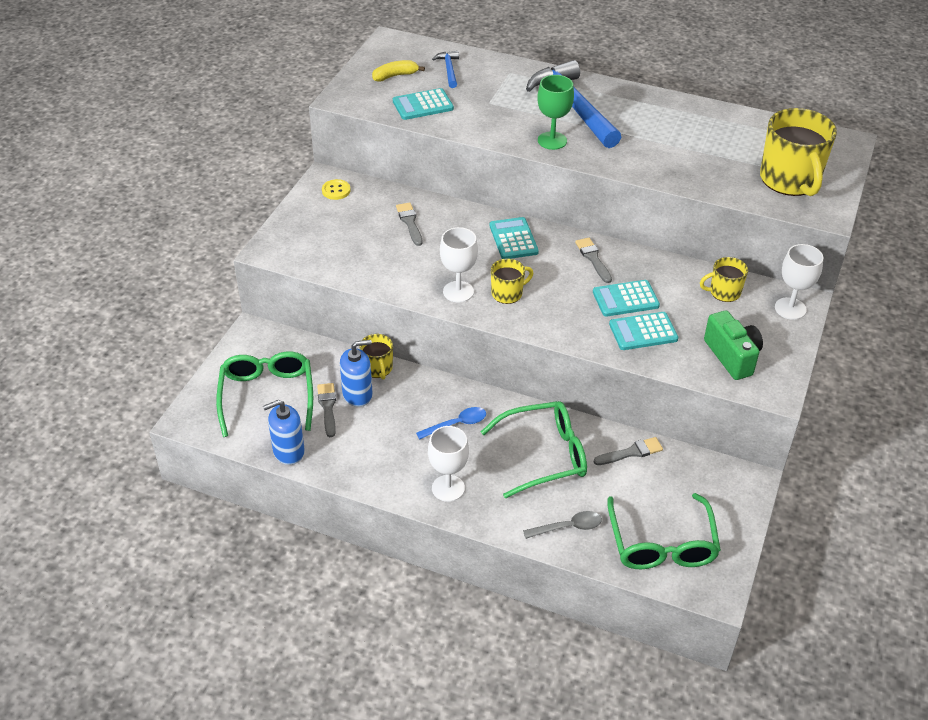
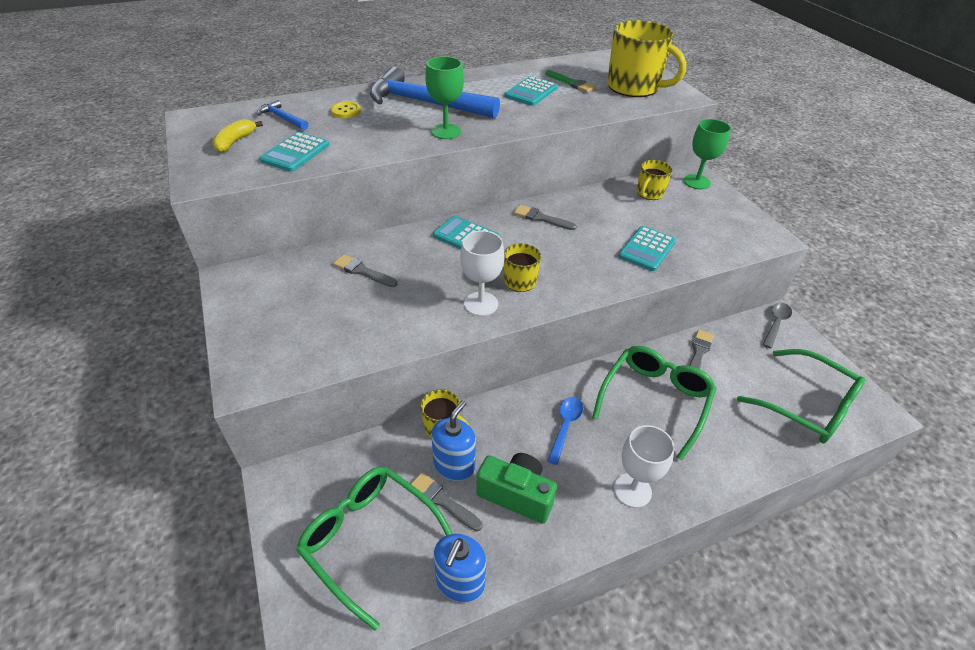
camera: 45 degrees left, 0 degrees up
(336, 190) = (255, 282): yellow button -> yellow button (346, 111)
(568, 527) = (746, 446): grey spoon -> grey spoon (776, 324)
(625, 299) = (603, 233): turquoise calculator -> turquoise calculator (531, 92)
(732, 356) = (717, 231): green camera -> green camera (516, 495)
(734, 147) = (571, 83): none -> green brush
(790, 308) = (696, 182): white goblet -> green goblet

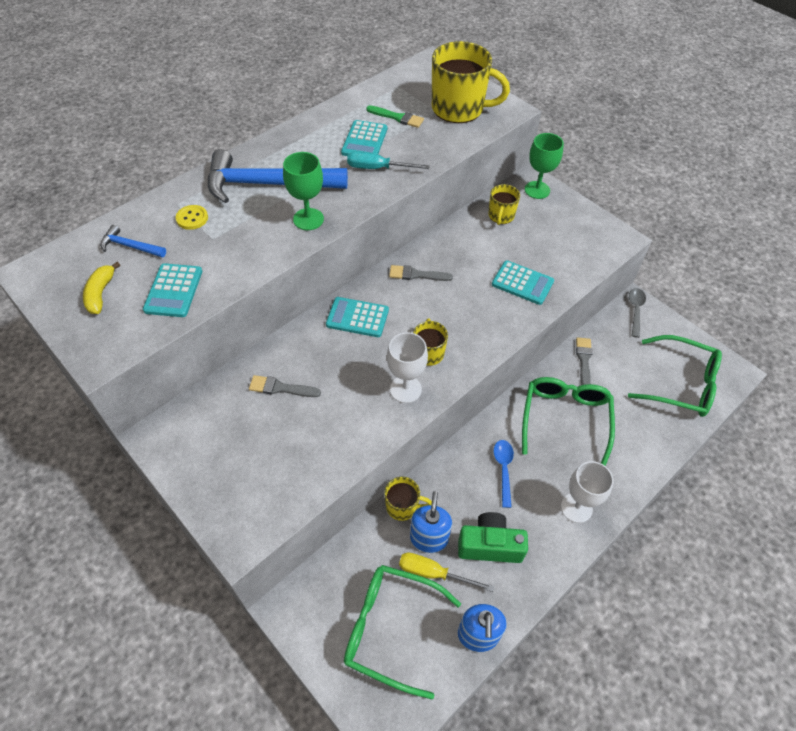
camera: 20 degrees left, 10 degrees up
(442, 500) = (433, 573): grey brush -> yellow screwdriver
(532, 111) = (378, 168): none -> turquoise screwdriver
(647, 249) = (522, 283): turquoise calculator -> turquoise calculator turned 75 degrees counterclockwise

